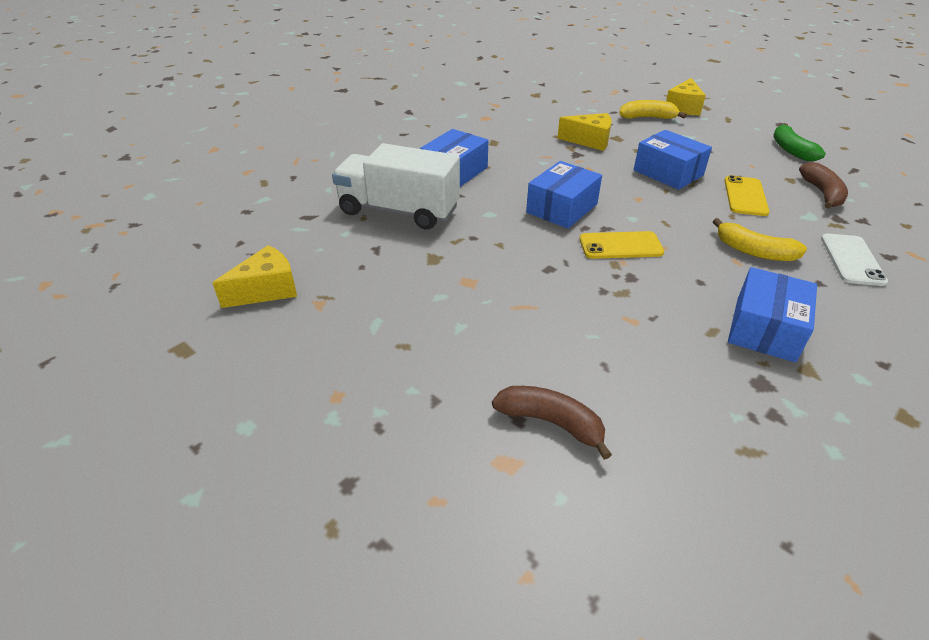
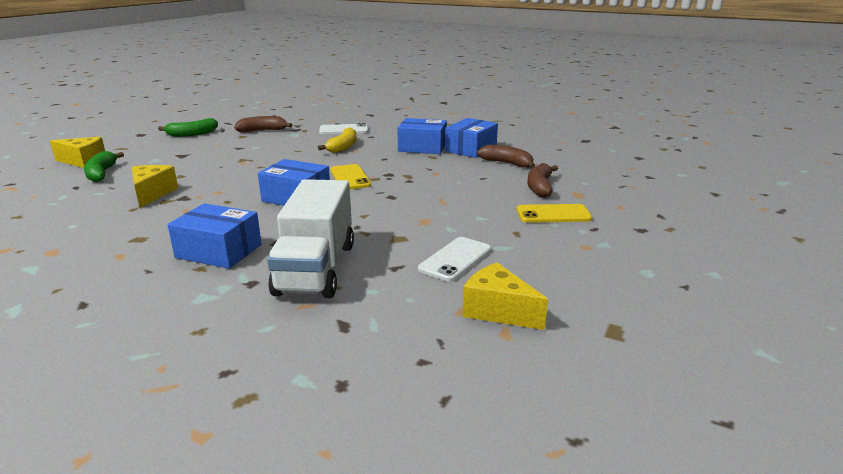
camera: 105 degrees left, 15 degrees down
(369, 285) = (455, 259): none -> white phone
(647, 117) = (101, 173): yellow banana -> green banana
(668, 173) = (228, 166): blue box -> blue box (470, 149)
(677, 416) = (507, 163): none -> brown banana
(745, 196) = (268, 147): yellow phone -> yellow phone (553, 214)

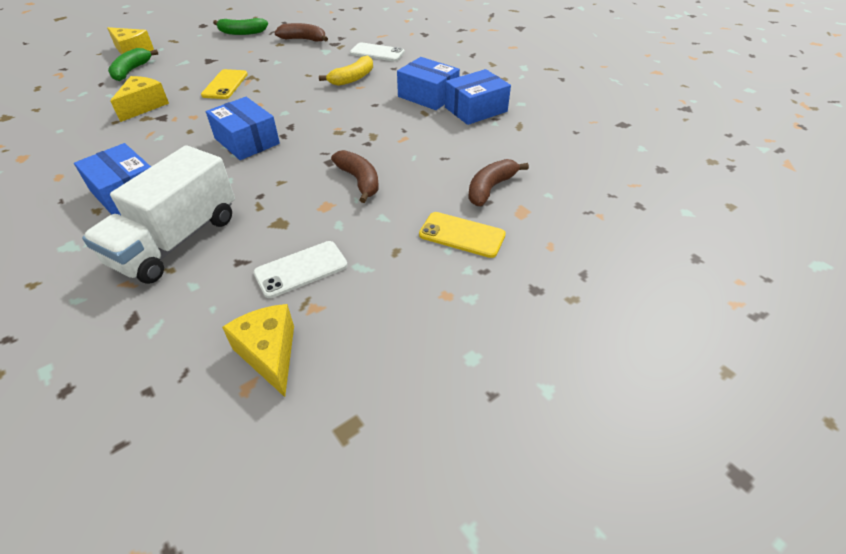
camera: 25 degrees right, 20 degrees up
(350, 177) = (317, 125): yellow phone -> yellow phone (225, 85)
(507, 163) = (492, 142): brown banana -> brown banana (359, 181)

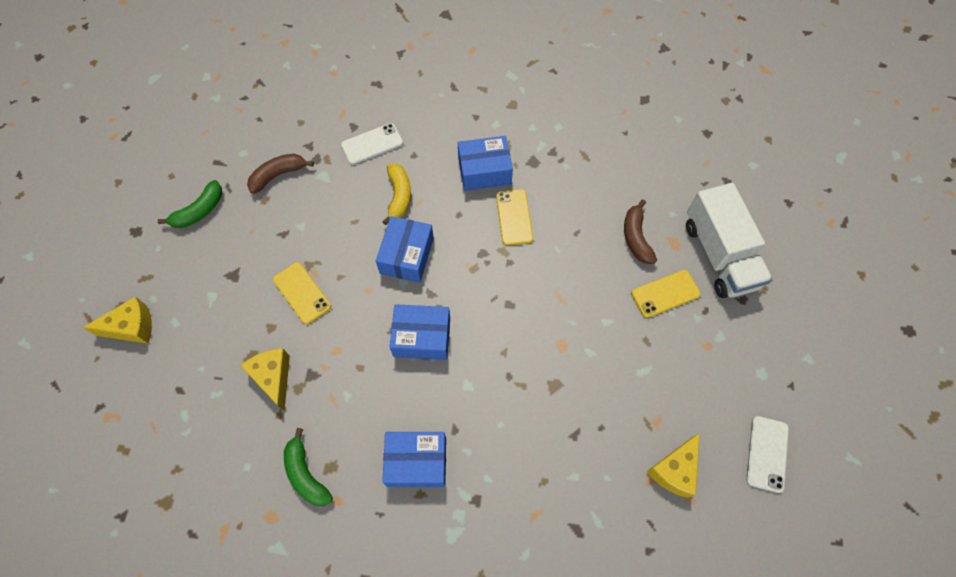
camera: 45 degrees left, 20 degrees up
(131, 71) = (180, 350): green banana -> green banana (306, 474)
(176, 240) = (514, 460): white truck -> white truck (719, 255)
(269, 354) = (674, 470): yellow cheese -> yellow cheese turned 75 degrees counterclockwise
(301, 269) = (615, 405): white phone -> white phone (767, 454)
(359, 181) = (552, 303): brown banana -> none
(410, 125) = (514, 217): none -> yellow phone
(475, 109) = (536, 160): blue box -> blue box (406, 255)

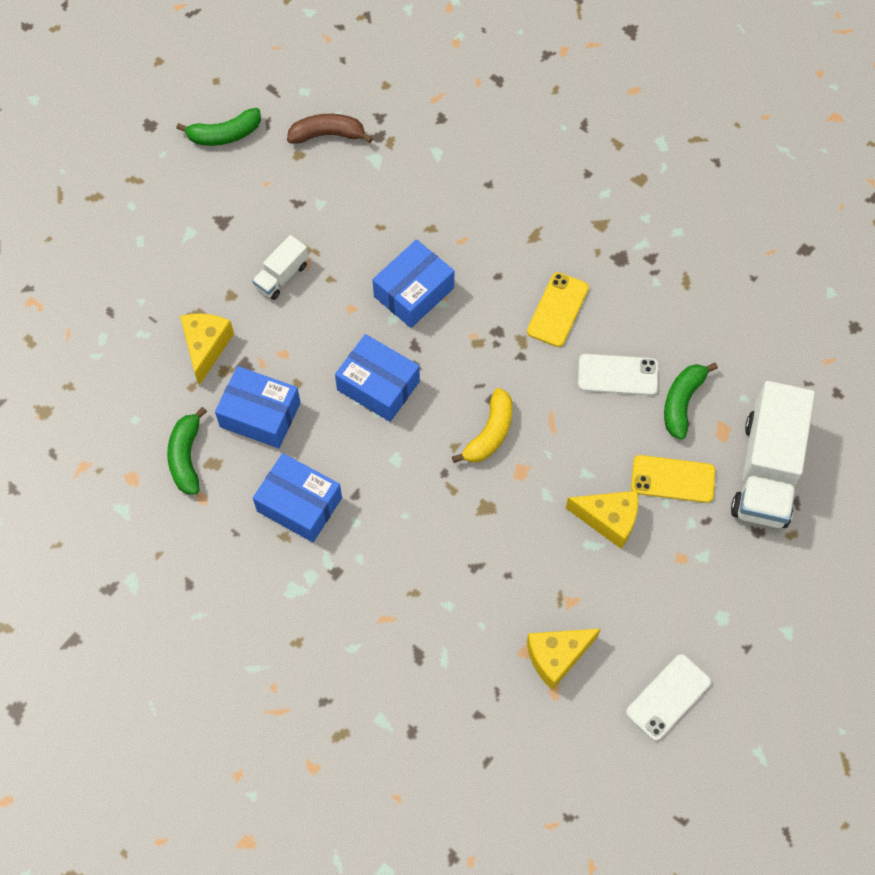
camera: 30 degrees right, 0 degrees up
(132, 327) = (96, 225): yellow cheese -> yellow cheese (609, 520)
(302, 293) = (282, 276): yellow phone -> white truck
(372, 144) = (450, 149): white phone -> white phone (618, 375)
(399, 196) = (444, 223): yellow banana -> yellow banana (490, 433)
(484, 171) = (557, 241): blue box -> blue box (260, 415)
(636, 238) = (682, 402): brown banana -> green banana

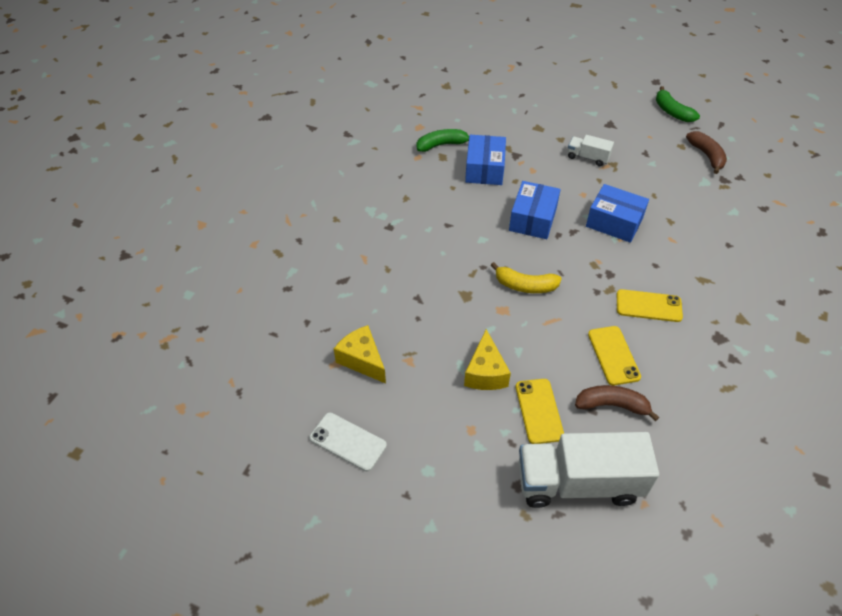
camera: 75 degrees right, 15 degrees down
(206, 347) = (519, 137): yellow cheese -> none
(299, 504) = (430, 200): blue box -> none
(618, 375) = (613, 355): white phone -> yellow phone
(682, 402) = (612, 405): green banana -> brown banana

